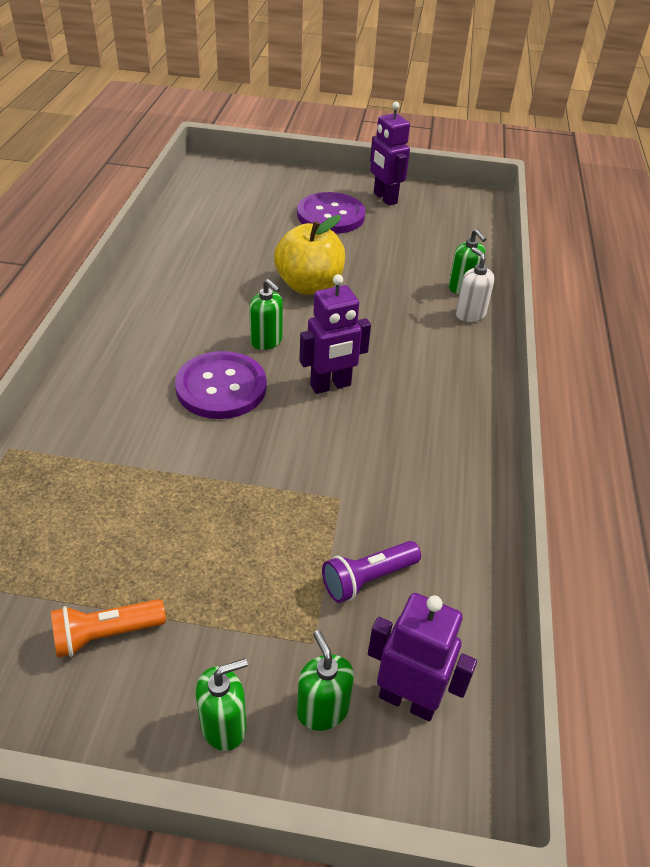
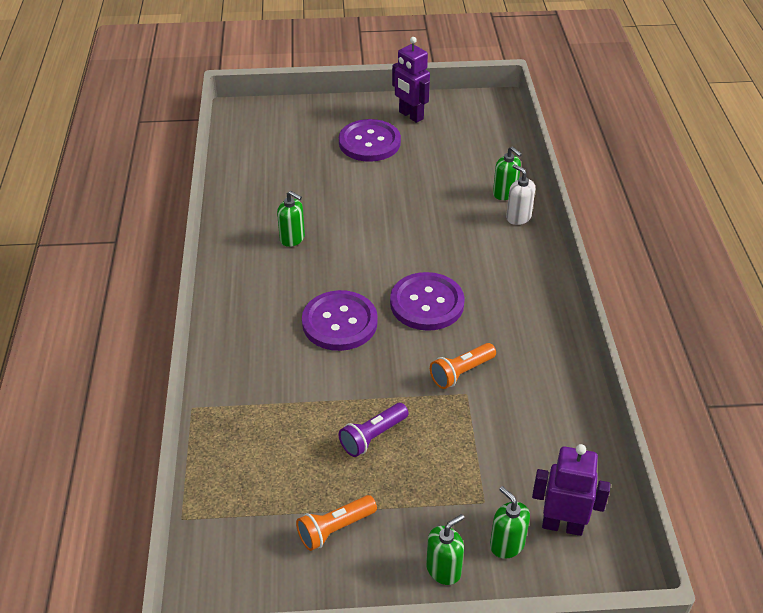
camera: 10 degrees left, 0 degrees up
(266, 341) = (360, 274): green soap dispenser -> green soap dispenser (292, 238)
(309, 286) = (376, 216): yellow apple -> none
(330, 385) = (427, 303): purple robot -> purple button
(342, 471) = (461, 372): none -> orange flashlight
(368, 579) = (507, 449): purple flashlight -> purple flashlight (373, 436)

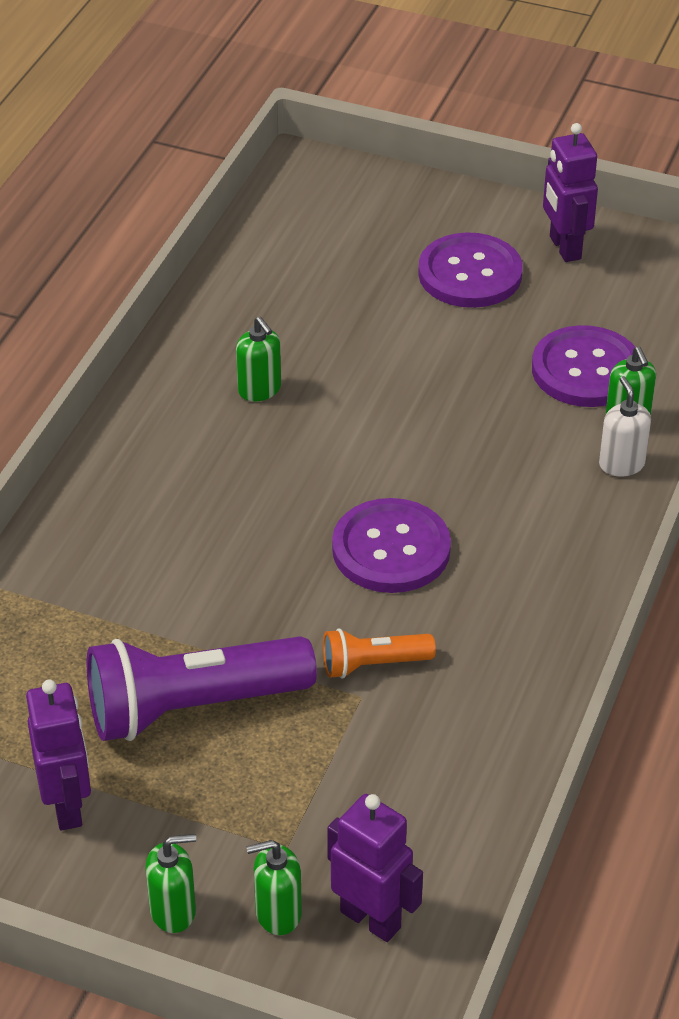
camera: 25 degrees right, 0 degrees up
(335, 529) = (67, 806): orange flashlight -> purple robot
(339, 322) = (248, 535): purple button -> purple button (586, 370)
(373, 436) = (193, 707): purple flashlight -> purple flashlight, size x1.99
(507, 544) = (278, 913): green soap dispenser -> green soap dispenser turned 90 degrees counterclockwise

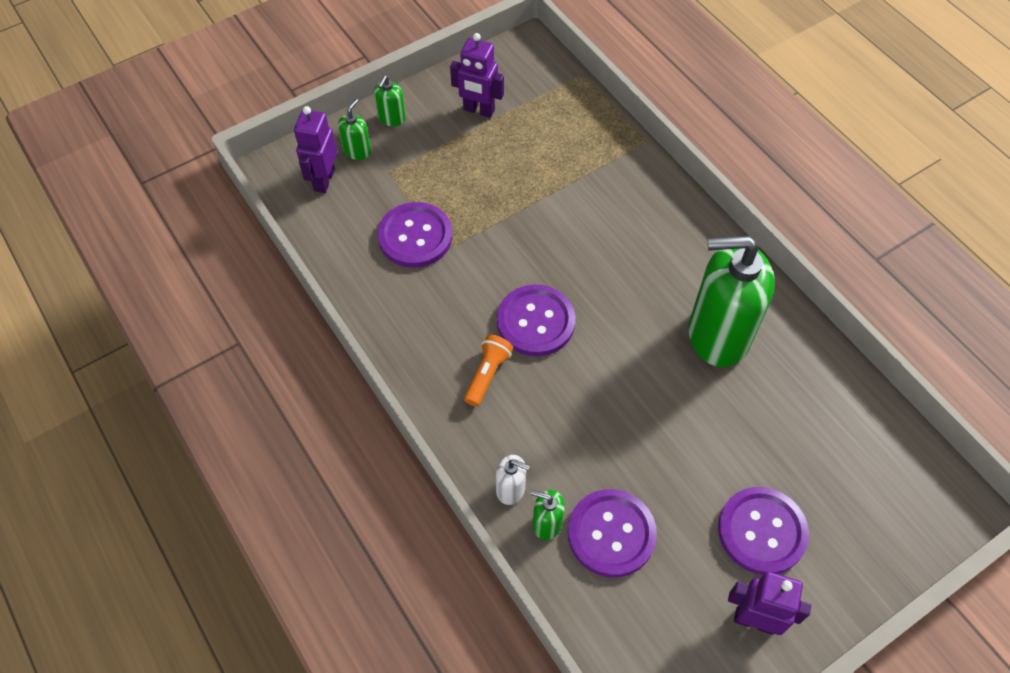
camera: 125 degrees right, 15 degrees up
(193, 707) = (497, 180): purple flashlight -> none
(259, 390) = (717, 335): green soap dispenser -> green soap dispenser, size x2.38
(371, 919) = (324, 180): purple robot -> purple robot turned 120 degrees clockwise
(373, 664) = (462, 265): orange flashlight -> orange flashlight (487, 374)
(373, 742) = (415, 236): none -> purple button

